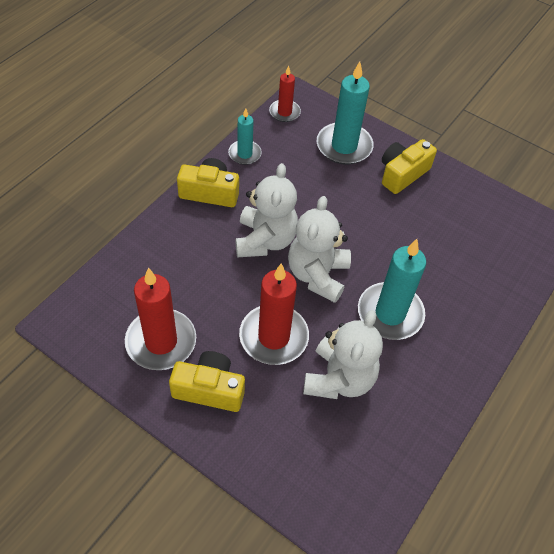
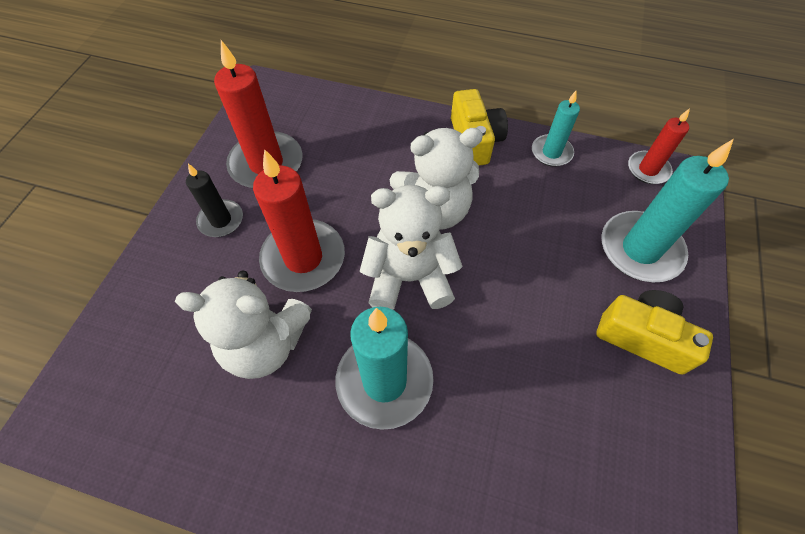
camera: 75 degrees right, 5 degrees up
(209, 389) = (221, 220): yellow camera -> black candle

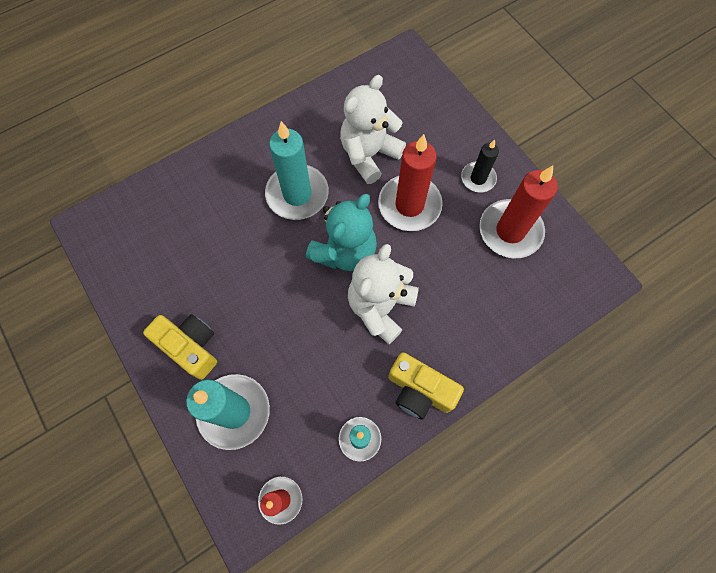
camera: 130 degrees right, 10 degrees up
(409, 278) = (344, 251): white teddy bear -> turquoise teddy bear
(642, 337) = (190, 347): yellow camera -> yellow camera turned 120 degrees counterclockwise

